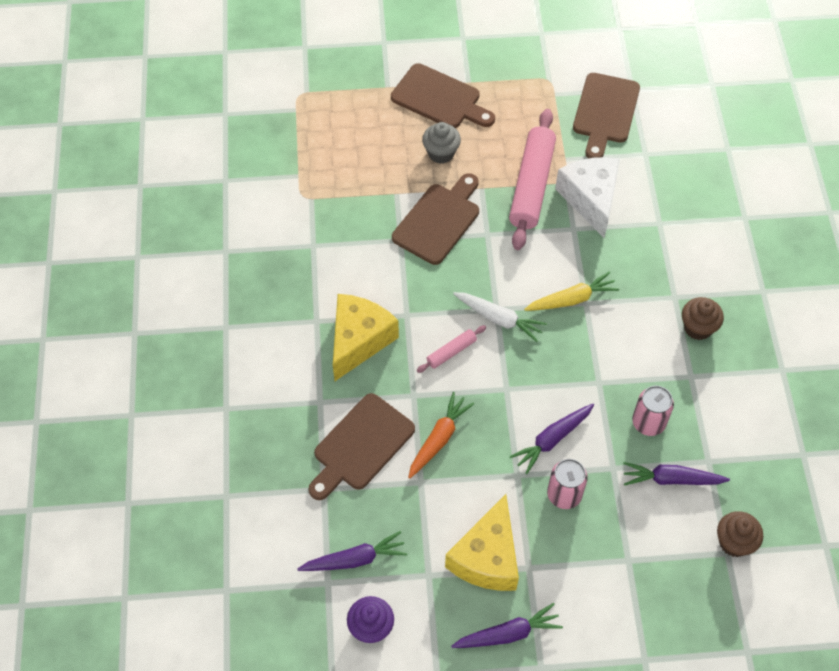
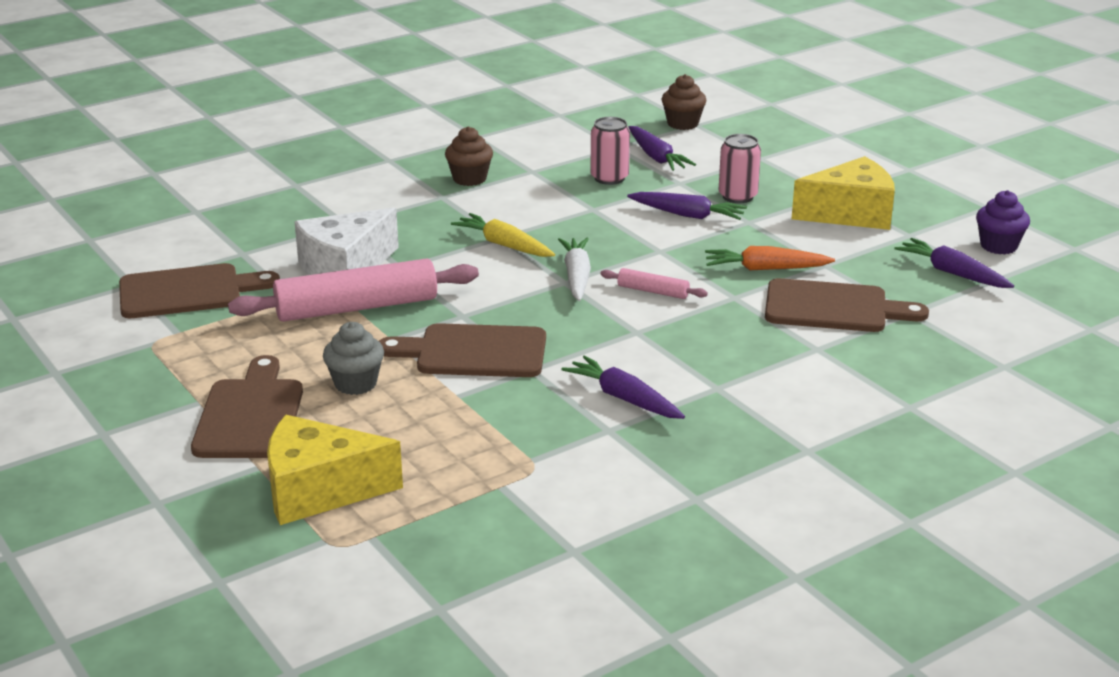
camera: 120 degrees left, 30 degrees down
(359, 340) = (708, 350): yellow cheese -> yellow cheese (319, 490)
(508, 633) = (903, 188): purple carrot -> purple carrot (624, 398)

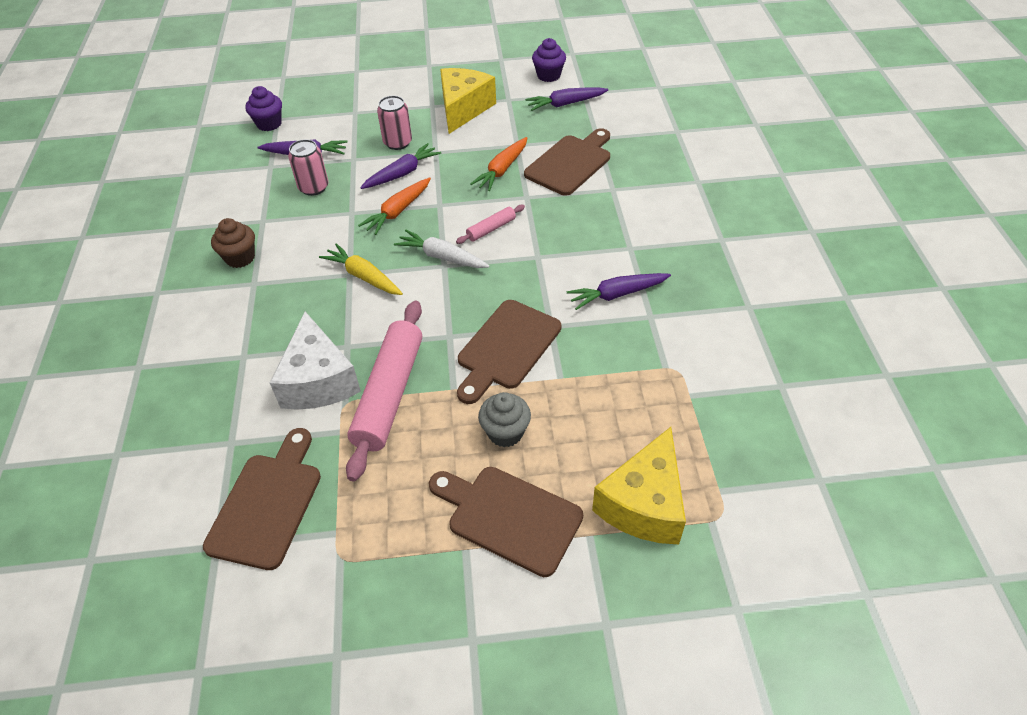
camera: 60 degrees left, 20 degrees up
(504, 245) = (363, 276): yellow carrot -> yellow carrot turned 60 degrees clockwise
(622, 232) = (398, 211): none -> orange carrot
(682, 124) = (269, 124): brown cupcake -> purple cupcake

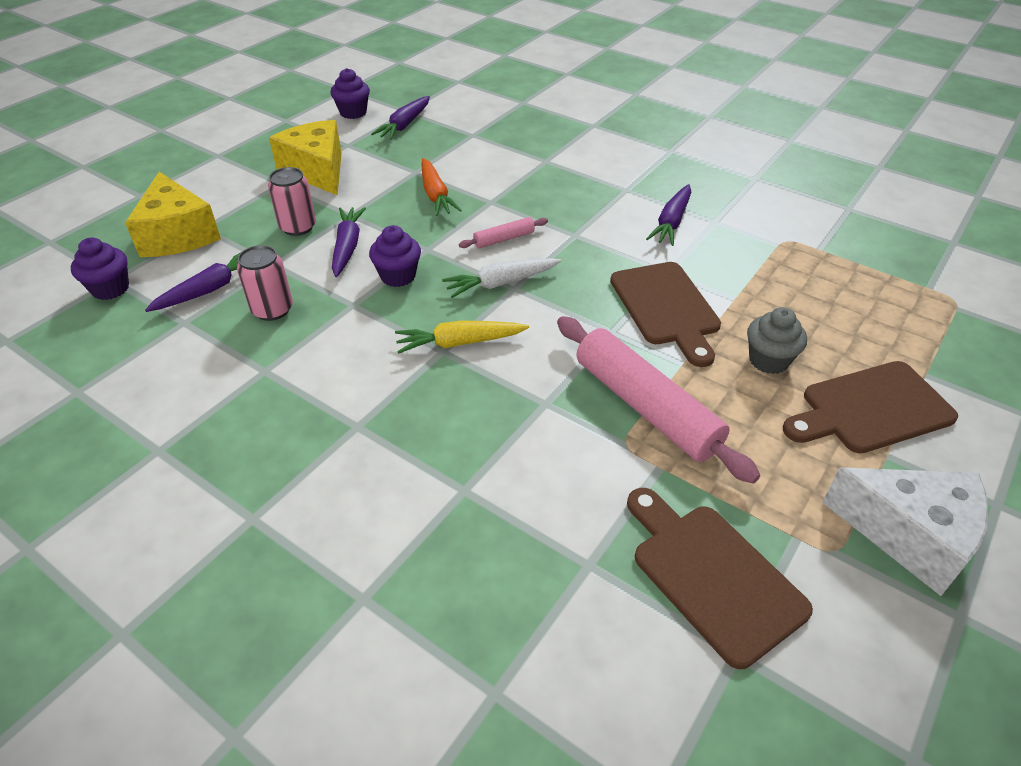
camera: 50 degrees left, 5 degrees down
(240, 258) = (299, 416): brown cupcake -> none
(318, 380) = (571, 447): white cheese -> white cheese (909, 535)
(398, 211) = (398, 276): orange carrot -> purple cupcake
(491, 229) = (504, 239): pink rolling pin -> pink rolling pin turned 60 degrees clockwise
(570, 163) = (483, 161): brown cutting board -> none
(644, 504) = (914, 329): yellow cheese -> yellow cheese (178, 234)

